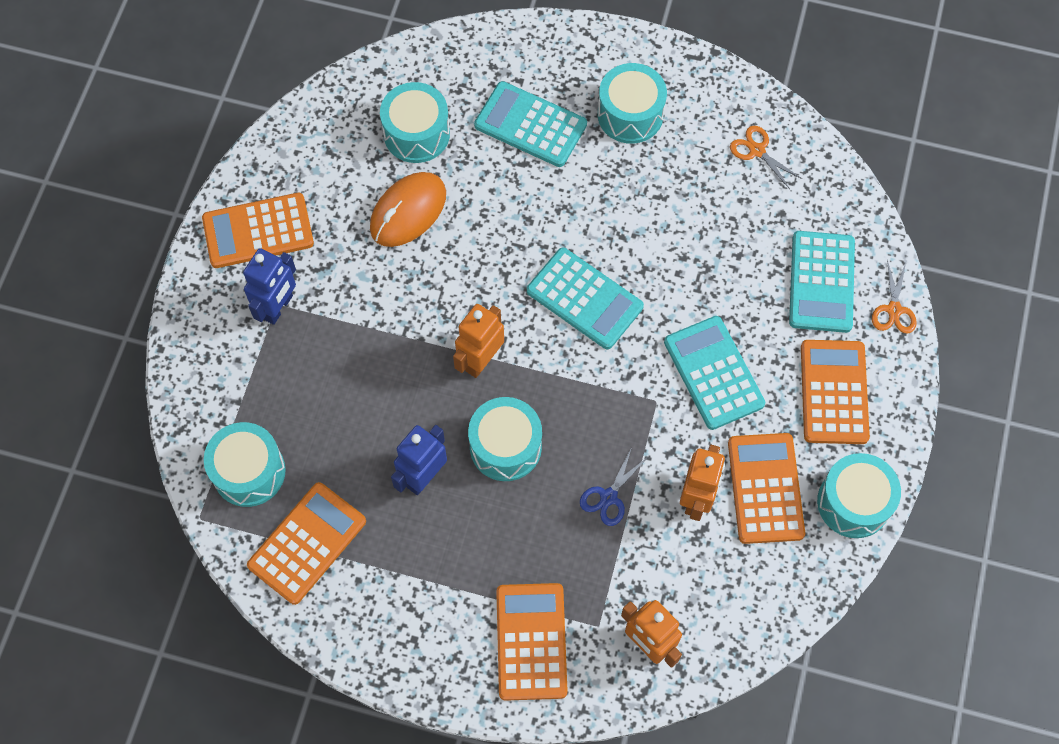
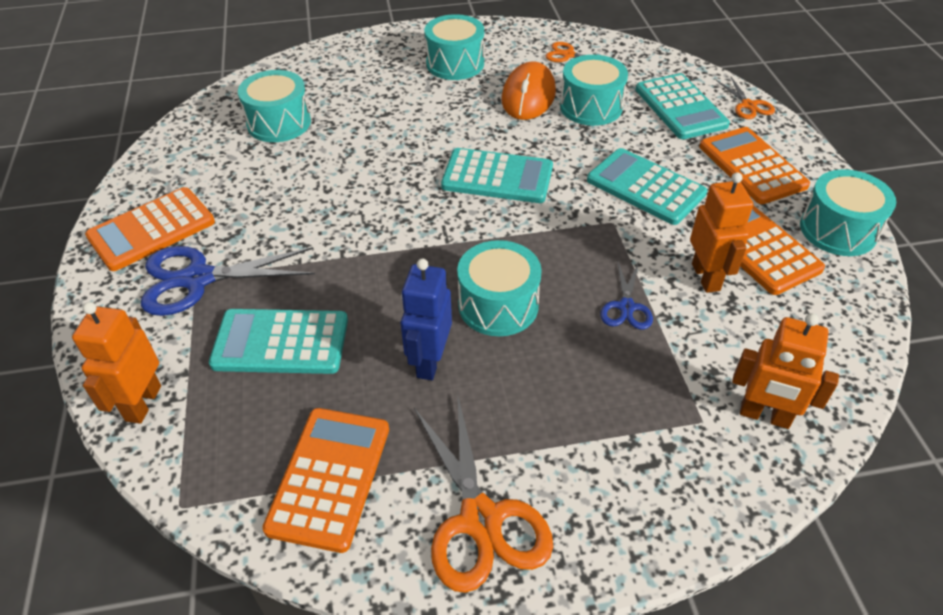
camera: 25 degrees left, 20 degrees down
(249, 472) = (225, 433): turquoise drum -> turquoise drum (591, 107)
(278, 307) = (198, 279): blue robot -> blue scissors
(394, 624) = (480, 519): none -> orange scissors
(408, 211) = (298, 172): orange mouse -> orange mouse (528, 96)
(480, 360) = (430, 249): orange robot -> orange robot (143, 403)
(530, 125) = (377, 91): turquoise calculator -> turquoise calculator (280, 342)
(531, 641) = (645, 467): orange calculator -> none

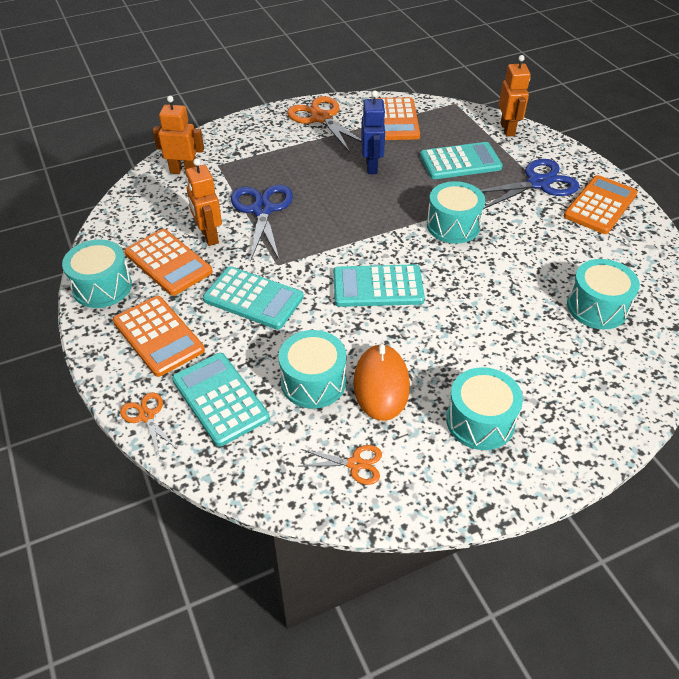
camera: 165 degrees right, 0 degrees up
(498, 305) = (343, 198): turquoise drum -> turquoise drum (453, 225)
(626, 307) = (262, 210): blue scissors -> blue scissors, size x1.88

